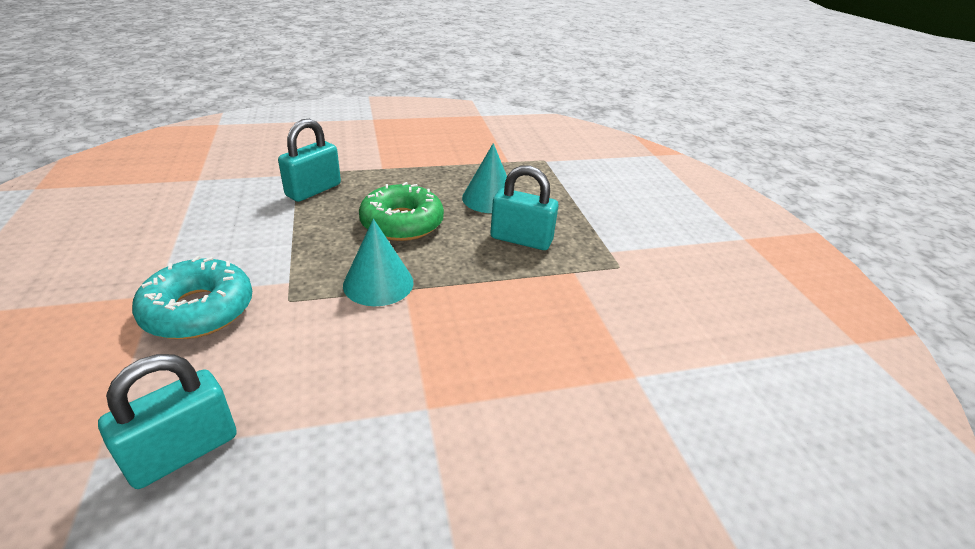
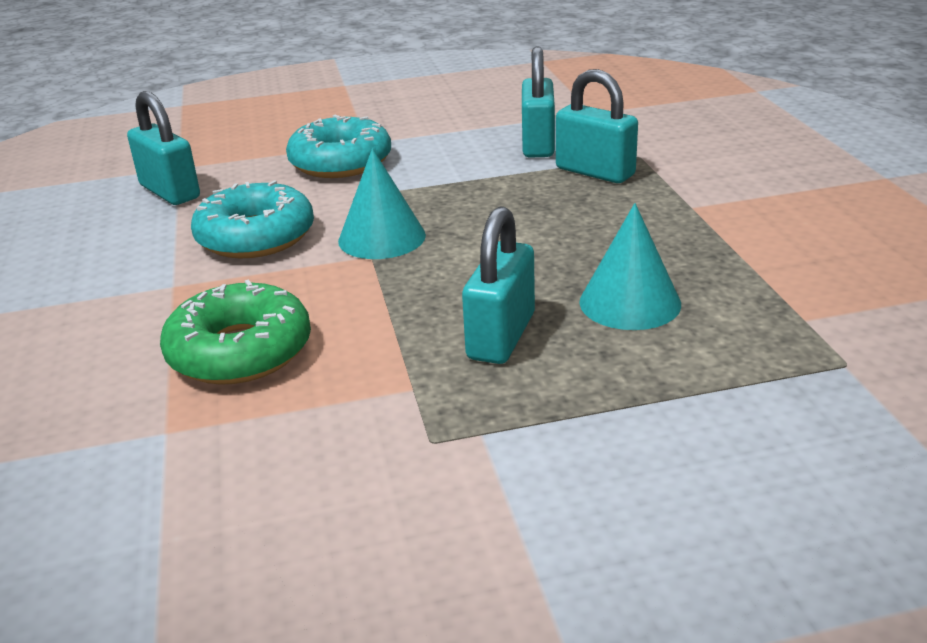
camera: 95 degrees right, 5 degrees down
(245, 206) = (538, 144): none -> turquoise padlock
(346, 358) = (256, 236): none -> turquoise donut
(402, 223) = (526, 237): green donut -> green donut (240, 351)

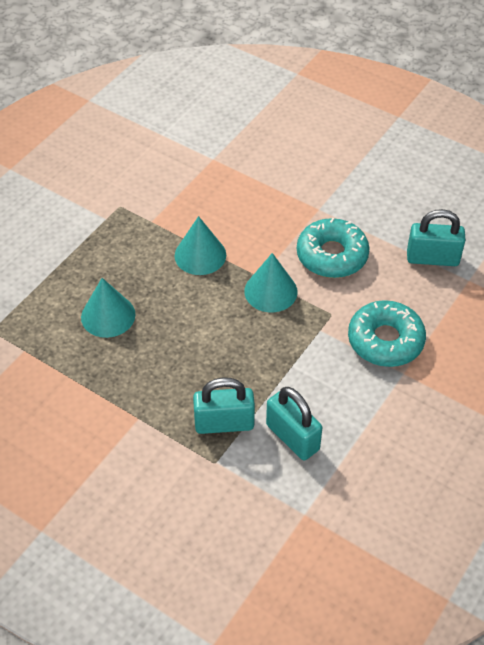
camera: 135 degrees right, 20 degrees up
(240, 351) = (237, 198): green donut -> none
(407, 309) = (200, 255): none -> turquoise cone
(501, 336) = (144, 264): turquoise padlock -> none

